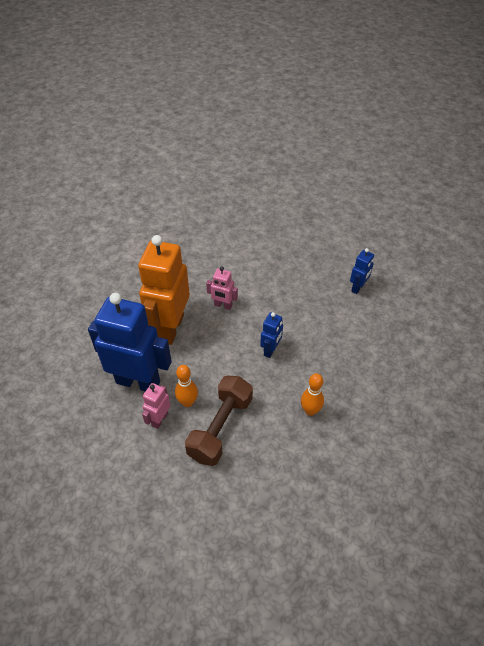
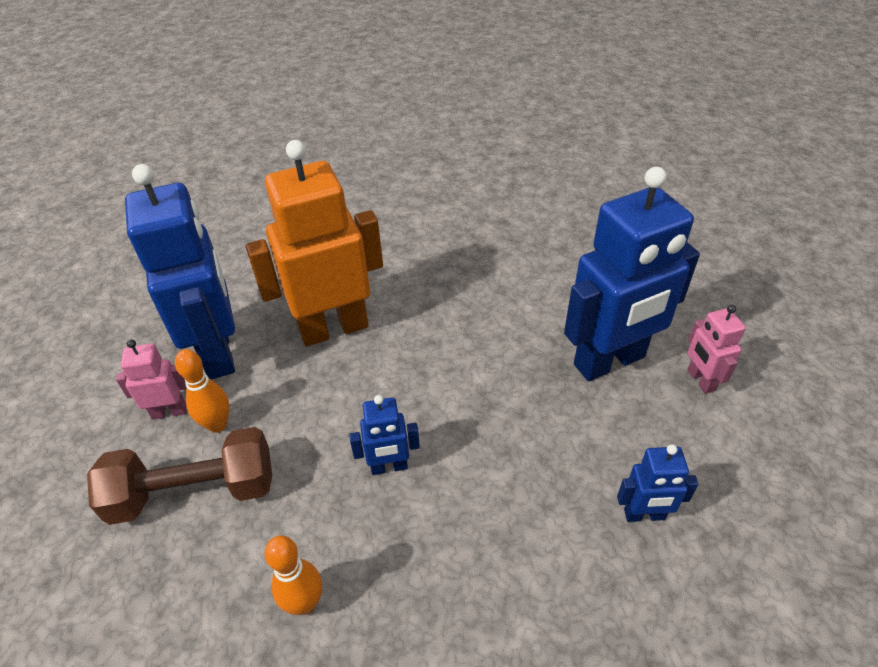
camera: 55 degrees right, 5 degrees down
(223, 305) = (424, 357): pink robot -> pink robot (700, 380)
(284, 249) = (610, 361): none -> blue robot

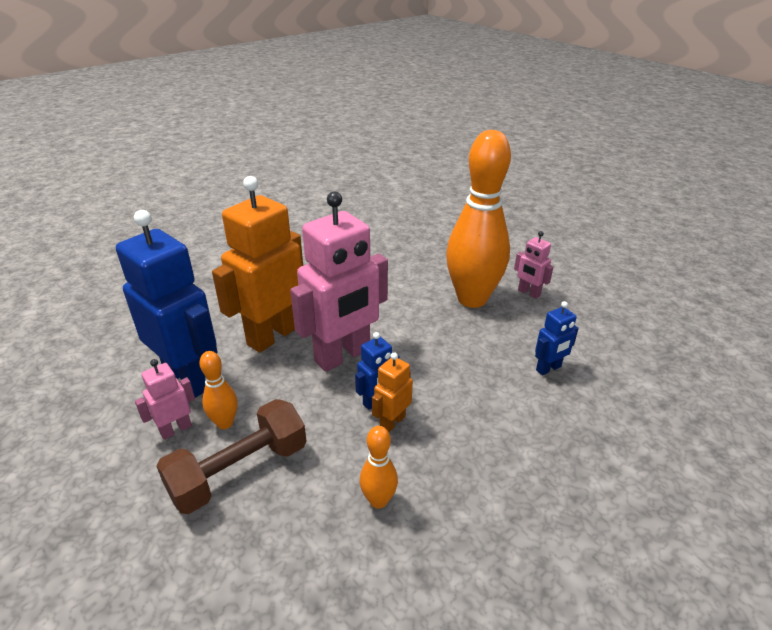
camera: 30 degrees left, 10 degrees down
(388, 504) = (392, 422): none -> orange robot
(392, 386) = (343, 356): none -> pink robot
(610, 361) = (472, 299): blue robot -> orange bowling pin

